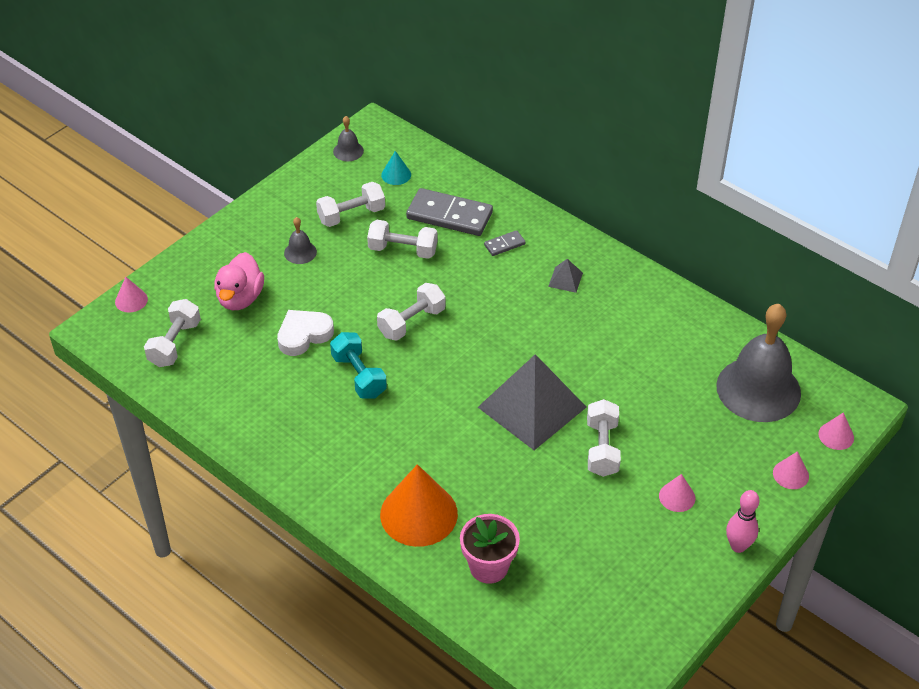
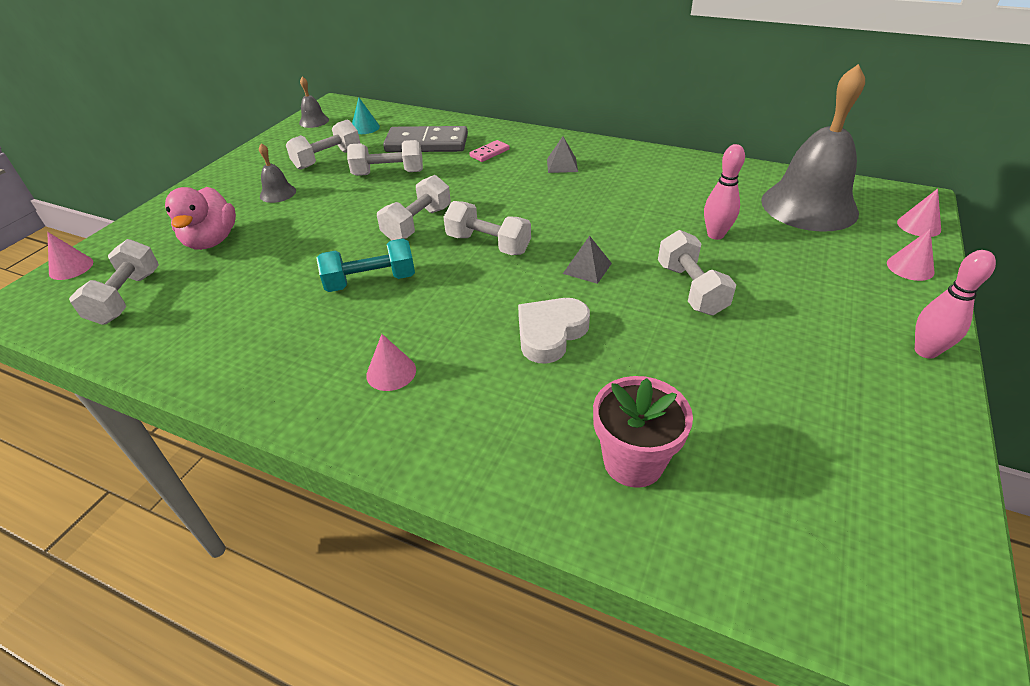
camera: 15 degrees left, 5 degrees down
(304, 335) = (294, 258): white heart -> white heart (550, 333)
(359, 376) = (371, 281): turquoise dumbbell -> turquoise dumbbell turned 60 degrees counterclockwise
(418, 514) = (501, 415): orange cone -> none
(462, 361) = (488, 244): none -> white dumbbell
(504, 244) = (489, 153): grey domino -> pink domino
(531, 407) = (587, 268): grey pyramid -> grey pyramid, size x0.40
(655, 400) = (715, 235): none -> pink bowling pin
(677, 497) = (811, 316): pink cone -> pink cone (391, 372)

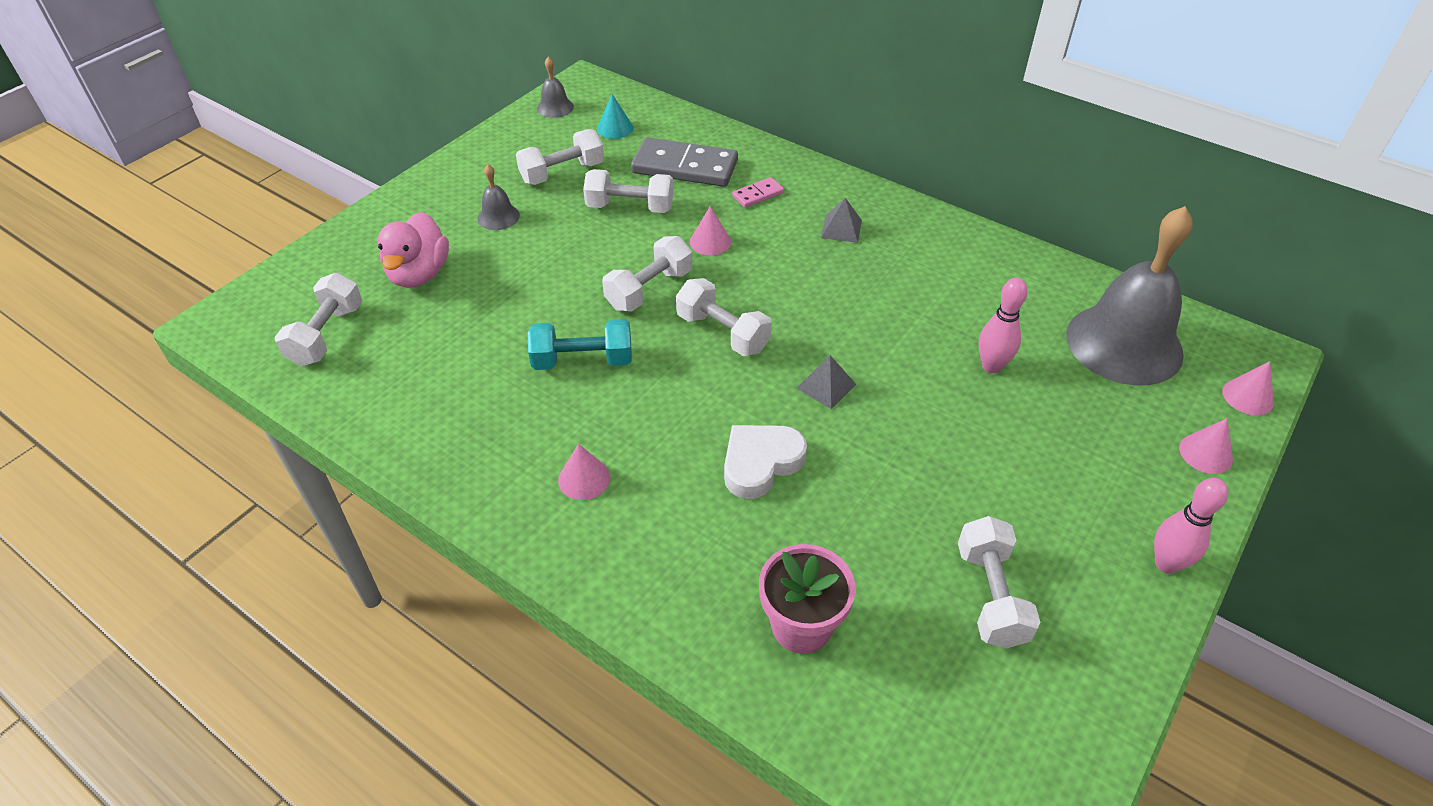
camera: 10 degrees right, 5 degrees up
(71, 267) = (271, 285): pink cone -> pink cone (710, 241)
(690, 289) = (934, 435): white dumbbell -> white dumbbell (990, 595)

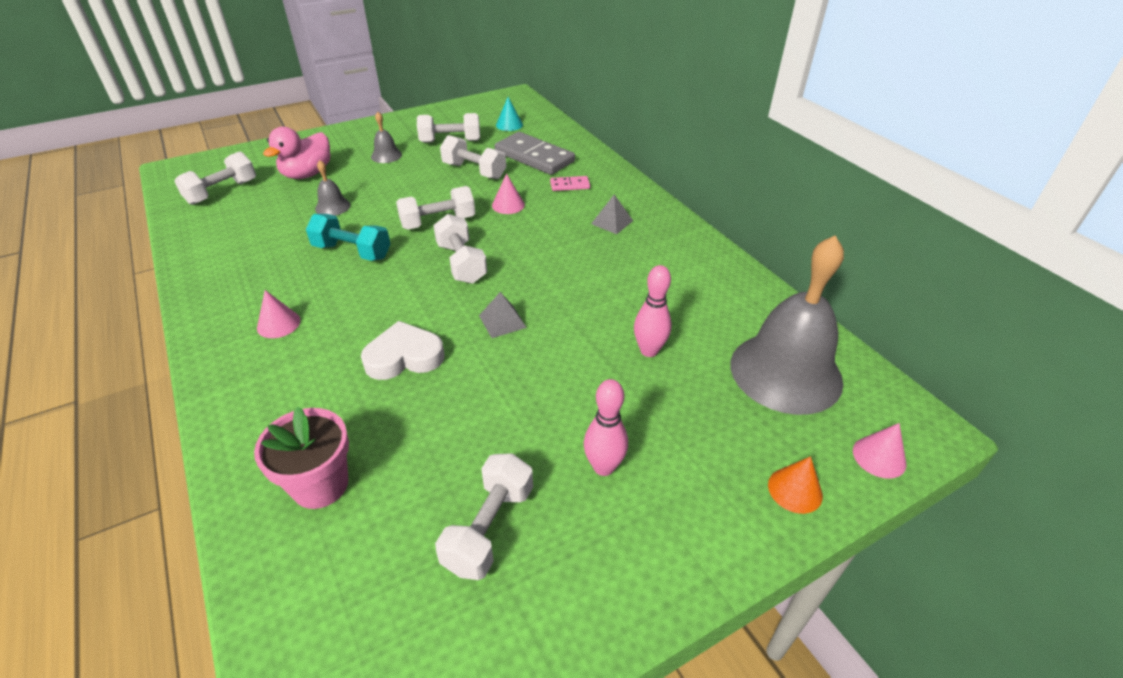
camera: 25 degrees right, 5 degrees down
(555, 107) = (482, 105): grey bell -> grey bell (332, 207)
(1166, 564) = (675, 571): pink bowling pin -> pink bowling pin (603, 467)
(1205, 453) = (795, 490): pink cone -> orange cone

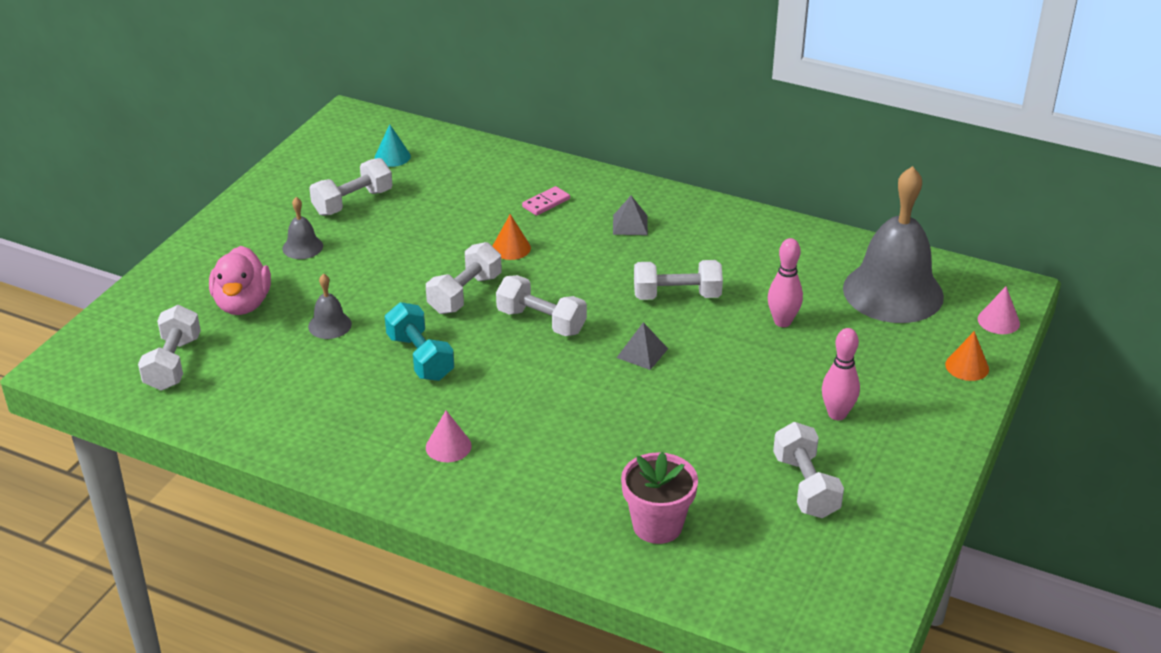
camera: 35 degrees left, 5 degrees down
(352, 251) = (420, 357): turquoise dumbbell -> turquoise dumbbell turned 75 degrees clockwise
(404, 357) = (598, 417): white heart -> none
(474, 171) = (427, 226): white dumbbell -> white dumbbell (677, 296)
(508, 205) = (511, 248): pink cone -> orange cone
(534, 157) = (470, 185): grey domino -> none

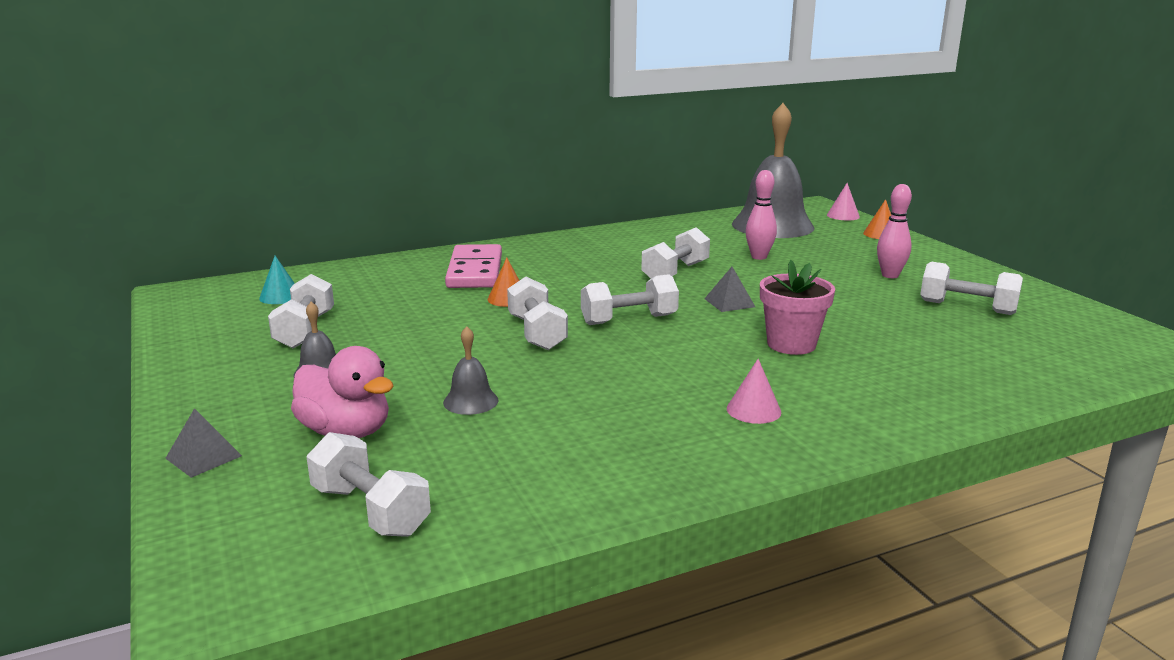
camera: 50 degrees left, 15 degrees down
(420, 357) = (597, 379): turquoise dumbbell -> none
(546, 203) = (474, 271): pink domino -> pink domino, size x2.13
(630, 225) = (560, 258): grey pyramid -> grey pyramid (203, 457)
(657, 525) = (969, 366): pink flower pot -> pink flower pot (791, 344)

